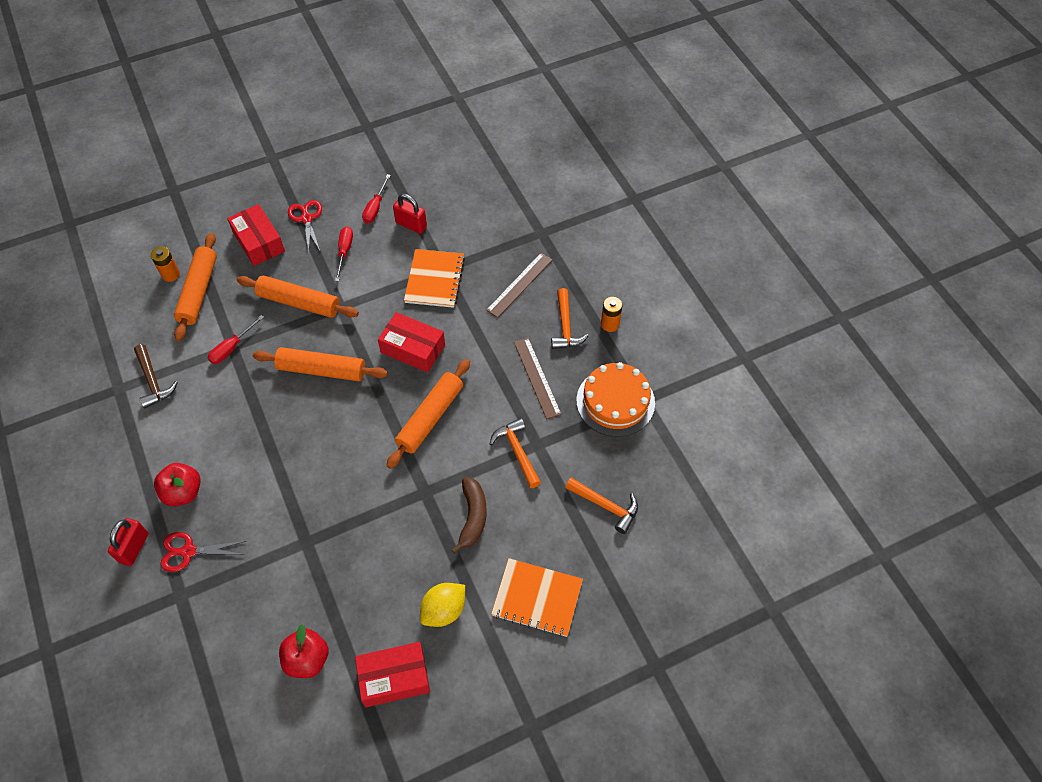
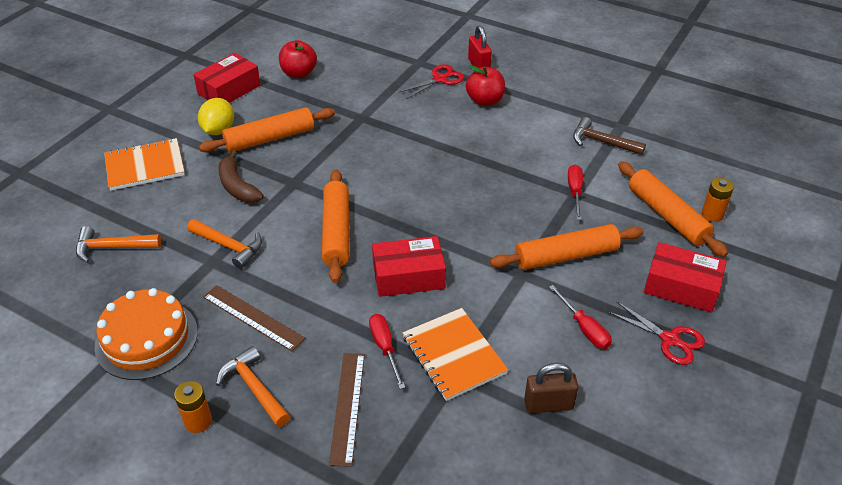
camera: 145 degrees right, 15 degrees down
(322, 370) = (475, 216): orange rolling pin -> orange rolling pin (269, 138)
(375, 208) = (614, 400): red screwdriver -> red screwdriver (385, 348)
(411, 225) = (548, 404): red padlock -> brown padlock

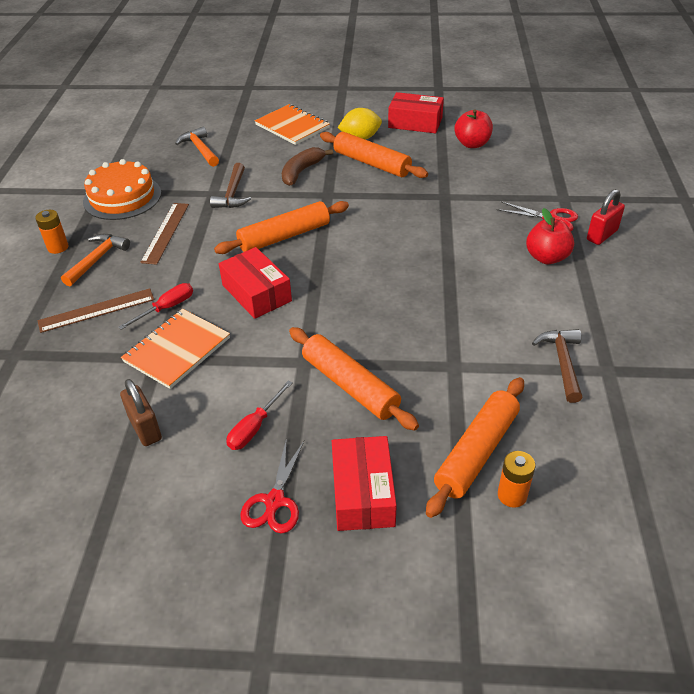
camera: 65 degrees right, 0 degrees up
(229, 246) = (233, 194): orange hammer -> brown hammer
(575, 192) = (455, 365): red screwdriver -> none

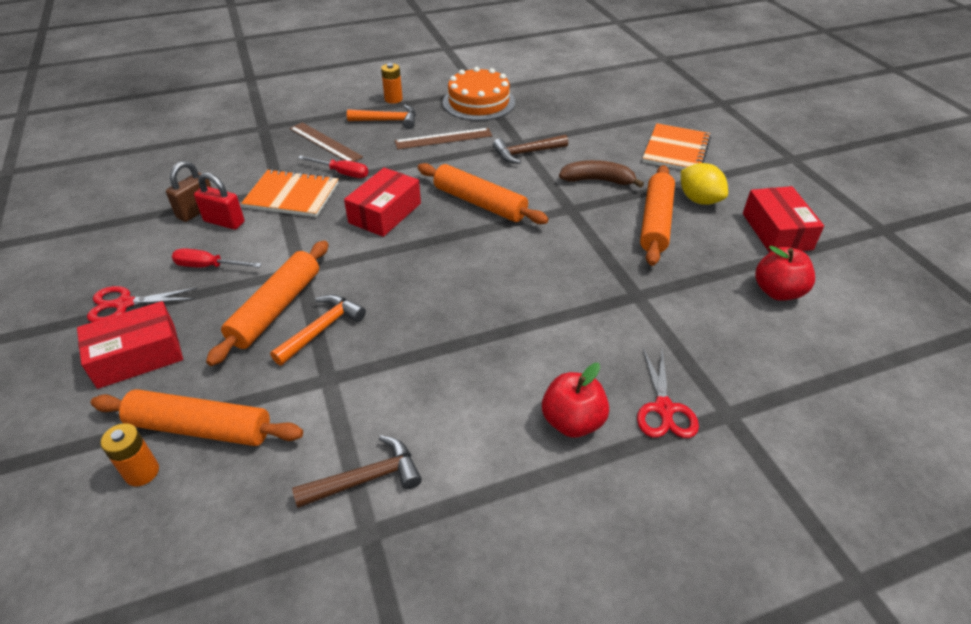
camera: 65 degrees right, 0 degrees up
(200, 149) = (583, 113): orange hammer -> orange hammer (322, 329)
(602, 235) = (666, 476): red padlock -> red padlock (224, 222)

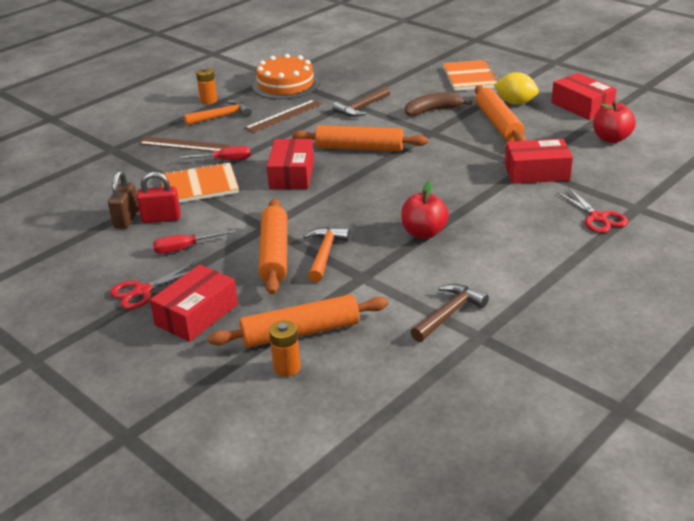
camera: 25 degrees left, 10 degrees down
(572, 421) = (549, 242): red apple -> red apple (424, 233)
(644, 308) = (537, 172): none -> red box

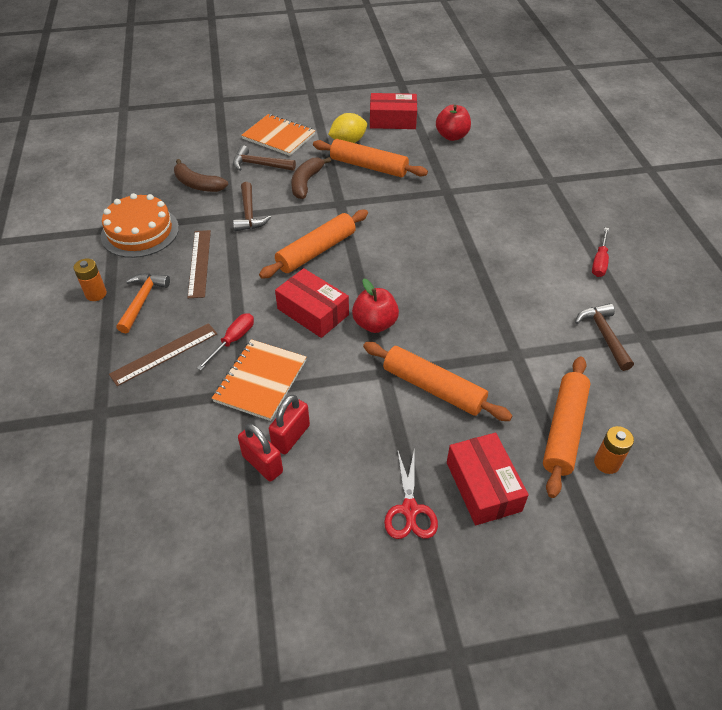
camera: 55 degrees left, 15 degrees up
(126, 219) = (262, 464): brown padlock -> red padlock
(185, 248) = (364, 443): red screwdriver -> red screwdriver (599, 262)
(325, 253) = (462, 357): orange hammer -> none
(364, 78) = (198, 184): none -> brown banana
(423, 86) = (259, 165): none -> brown hammer
(424, 233) = (485, 288): red apple -> red apple (375, 324)
(537, 172) = (459, 191): red box -> none
(598, 218) = (546, 202): red scissors -> none

